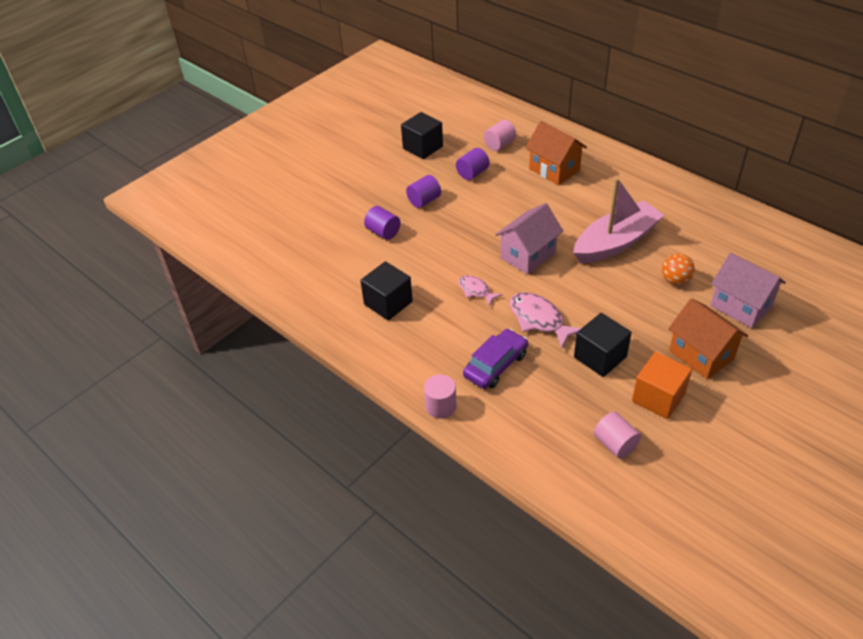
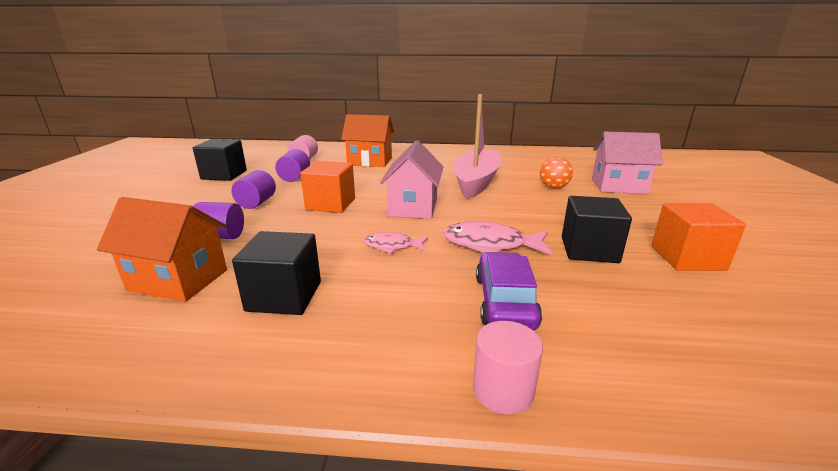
camera: 40 degrees left, 20 degrees down
(473, 224) = (331, 204): none -> orange cube
(615, 444) = (741, 316): pink cylinder -> none
(701, 355) = (653, 218): orange house -> orange house (178, 280)

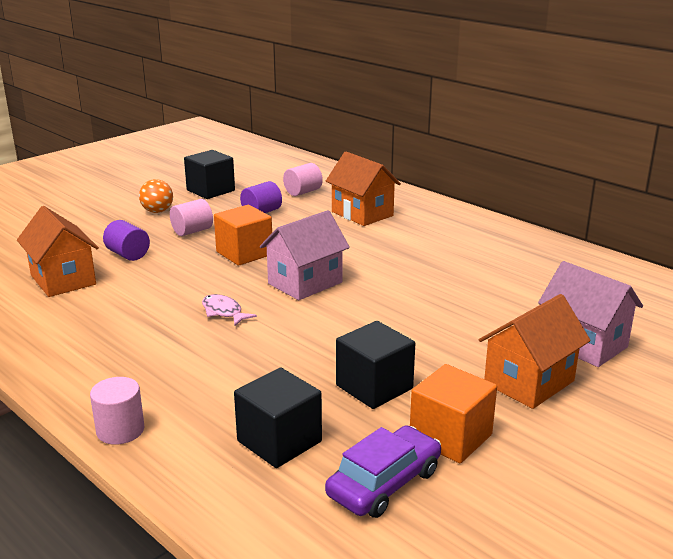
camera: 40 degrees right, 0 degrees up
(256, 203) = (192, 231): purple cylinder -> pink cylinder
(284, 296) = (100, 318): black cube -> black cube (279, 441)
(476, 181) = (423, 277): pink boat -> none
(490, 245) = (299, 344): pink fish -> none
(505, 301) = (221, 388): purple car -> purple car (384, 483)
(553, 187) = (496, 315): orange ball -> orange ball (157, 211)
(643, 212) = (529, 382): none -> orange house

